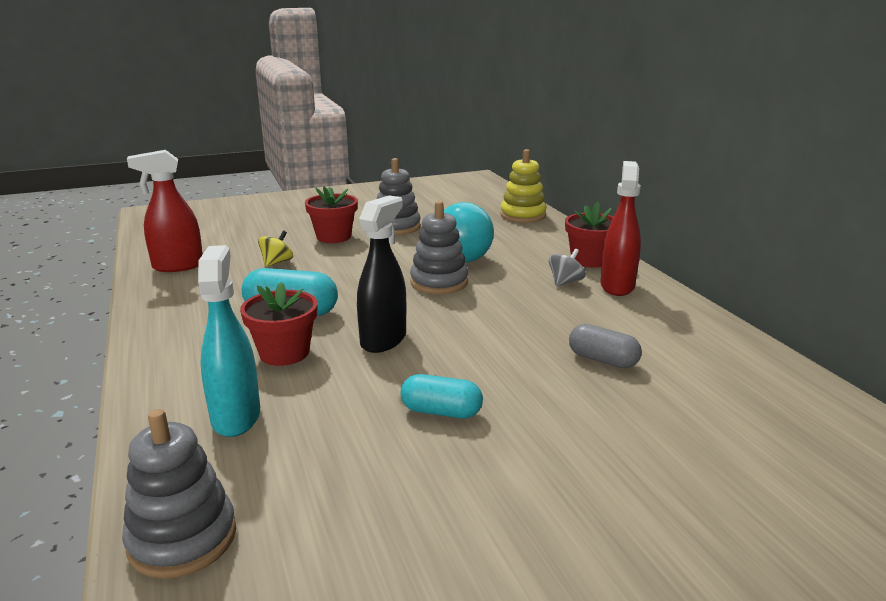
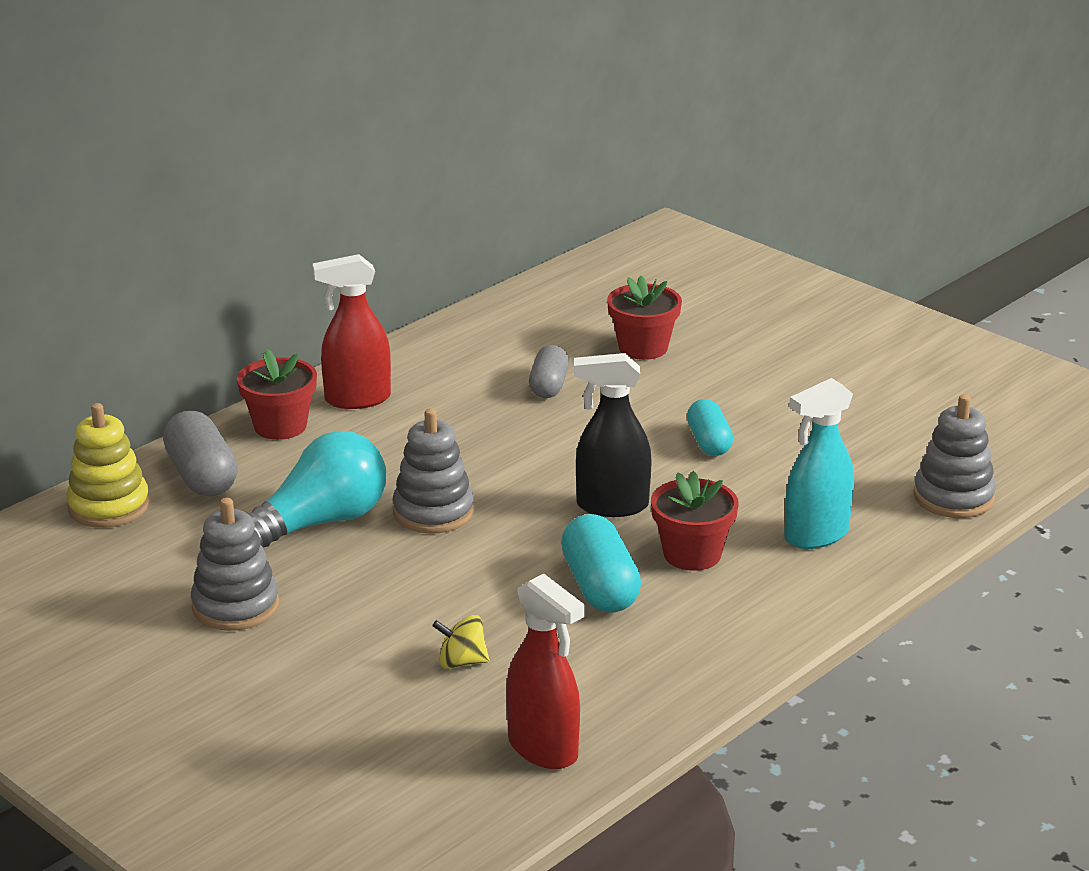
camera: 115 degrees left, 5 degrees up
(333, 237) = (320, 651): red flower pot -> red flower pot (643, 348)
(539, 235) = (202, 476): none -> grey capsule
(565, 282) = (369, 431): grey spinning top -> none

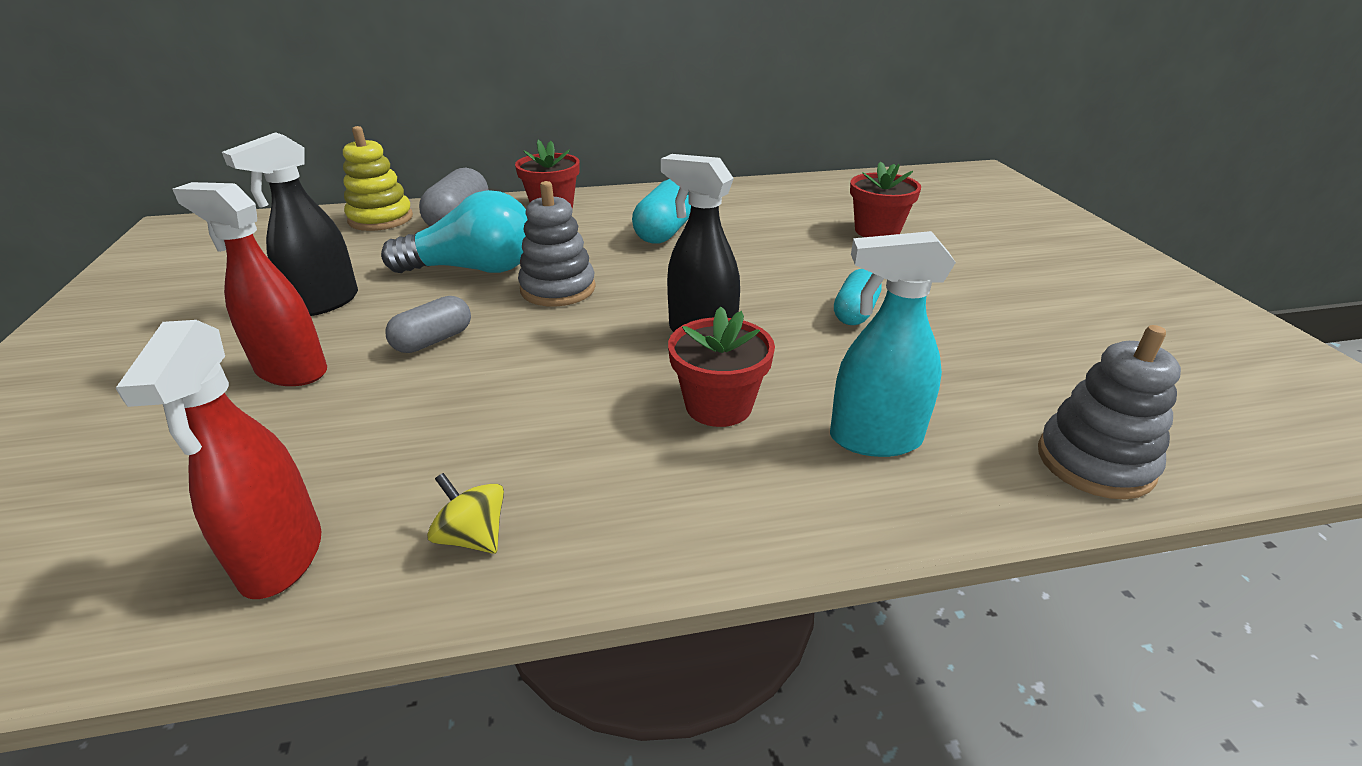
camera: 35 degrees right, 5 degrees up
(235, 606) = (324, 303): grey stacking toy -> black spray bottle
(357, 399) = (623, 206): red spray bottle -> red spray bottle (291, 371)
(462, 662) = (378, 419): yellow spinning top -> yellow spinning top (473, 537)
(549, 386) = (768, 234): grey capsule -> grey capsule (433, 340)
(600, 587) = (592, 401): turquoise capsule -> turquoise capsule (665, 231)

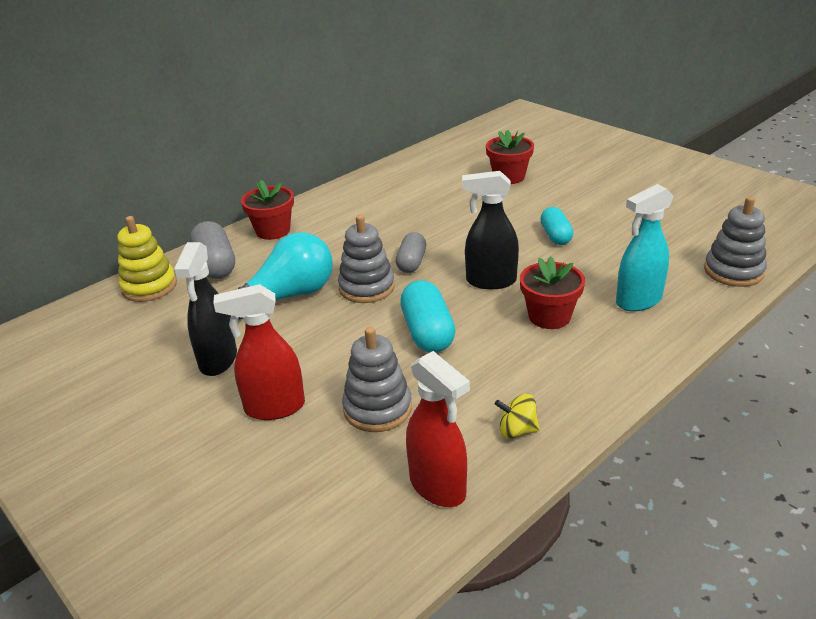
camera: 30 degrees left, 0 degrees up
(373, 422) = (377, 408): none -> grey stacking toy
(433, 340) = (337, 351): grey capsule -> grey capsule (411, 262)
(665, 231) = (380, 222): turquoise capsule -> turquoise capsule (428, 332)

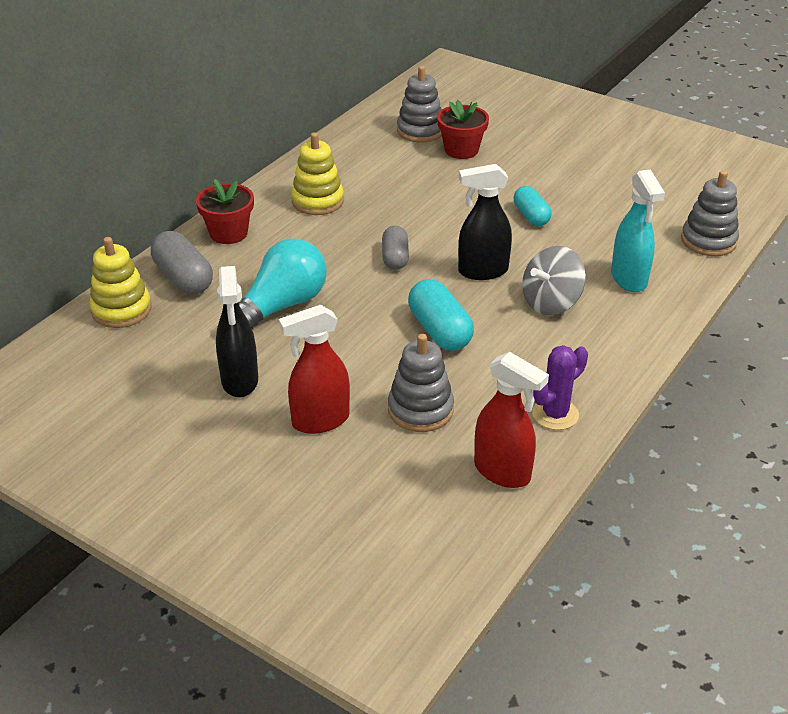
camera: 15 degrees left, 5 degrees up
(362, 210) = (317, 201): none -> yellow stacking toy
(366, 287) = (359, 289): grey stacking toy -> grey stacking toy (420, 131)
(517, 430) = (555, 414): yellow spinning top -> purple cactus
(549, 316) = (551, 303): red flower pot -> grey spinning top
(638, 301) = (629, 279): turquoise spray bottle -> turquoise spray bottle turned 60 degrees counterclockwise

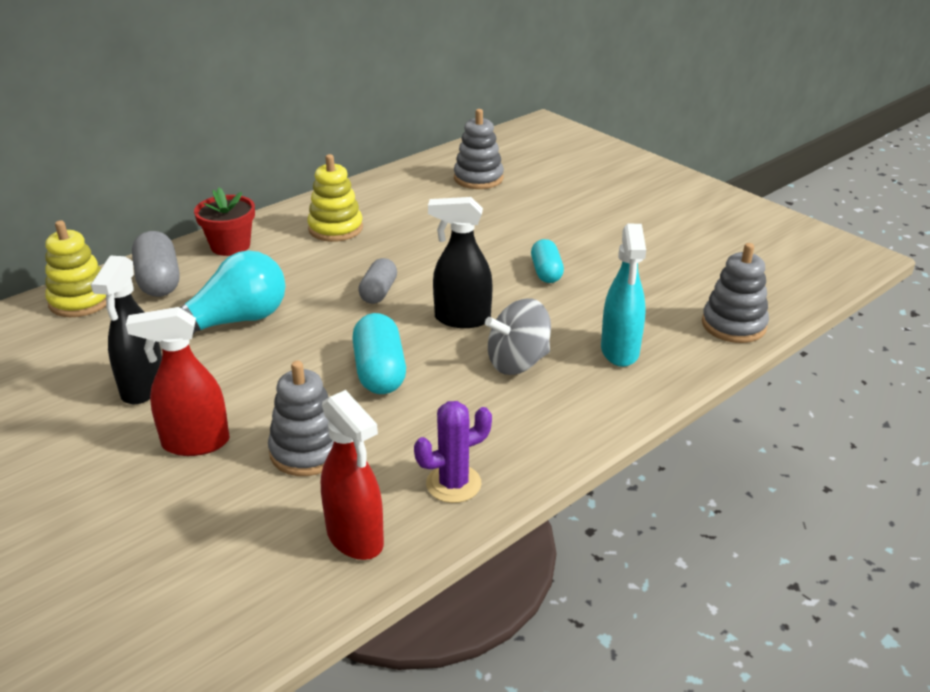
camera: 15 degrees right, 5 degrees down
(461, 150) = (509, 201): red flower pot -> none

